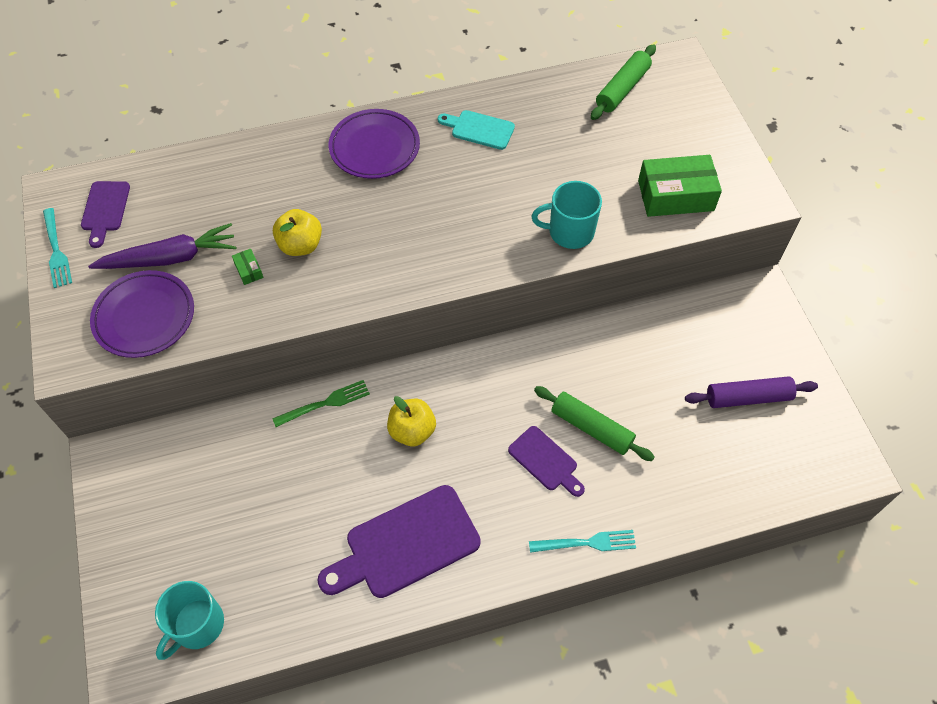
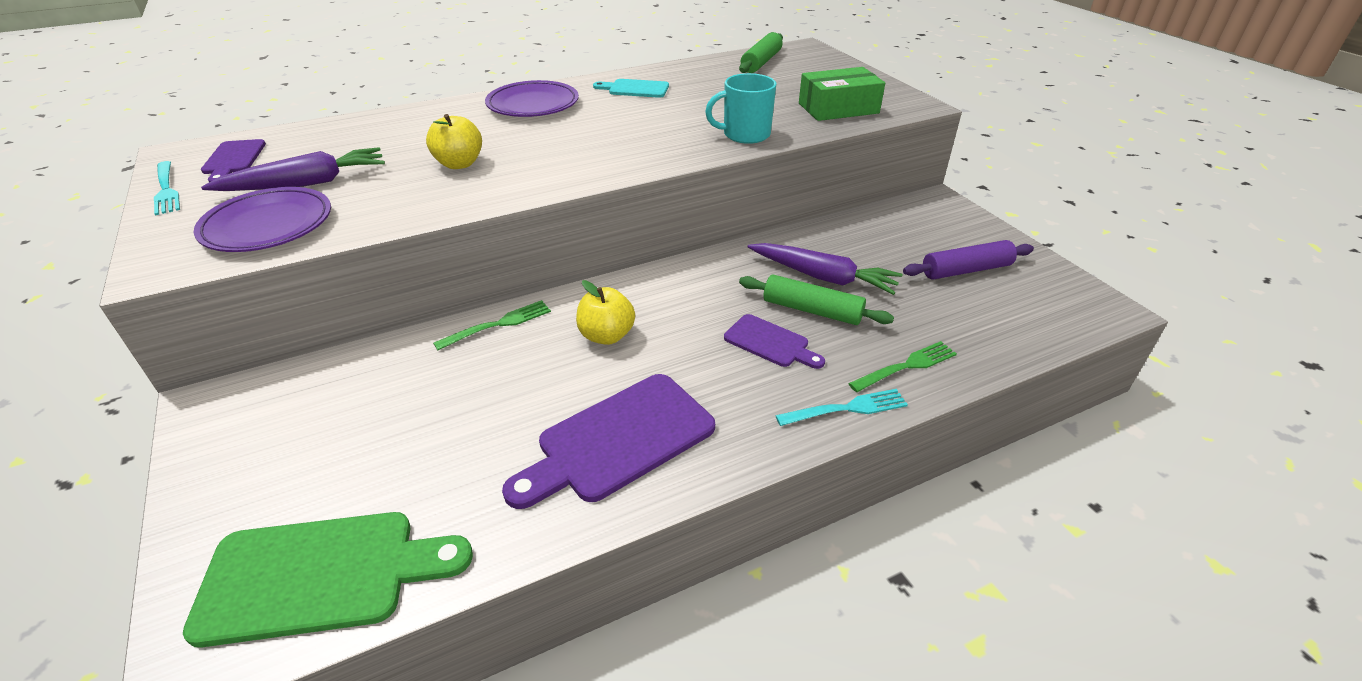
camera: 10 degrees left, 20 degrees down
(197, 625) = (321, 575): turquoise mug -> green cutting board
(249, 270) = (399, 184): green box -> none
(613, 386) = (823, 277): none -> purple carrot
(650, 506) = (906, 366): none -> green fork

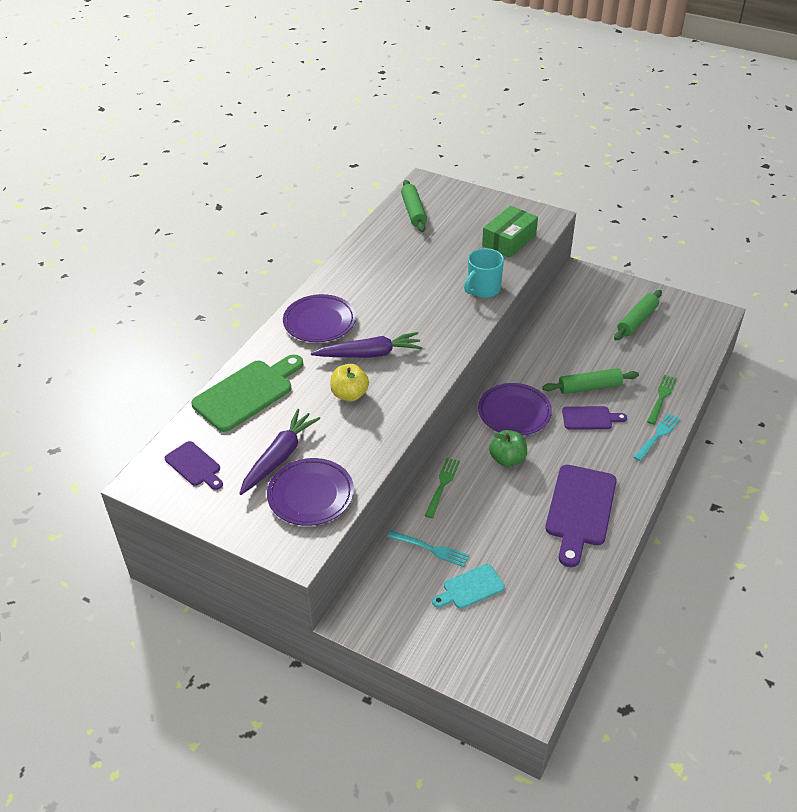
camera: 35 degrees left, 5 degrees up
(166, 189) = (195, 509): turquoise fork -> turquoise fork (430, 549)
(321, 575) = (532, 643): green cutting board -> green cutting board (247, 393)
(606, 336) = (507, 459): yellow apple -> green apple
(635, 89) = (366, 276): turquoise cutting board -> turquoise cutting board (470, 588)
(680, 294) = (514, 412): none -> purple plate
(823, 277) = (573, 362): purple carrot -> purple carrot (369, 354)
(966, 270) = (637, 320): purple rolling pin -> green rolling pin

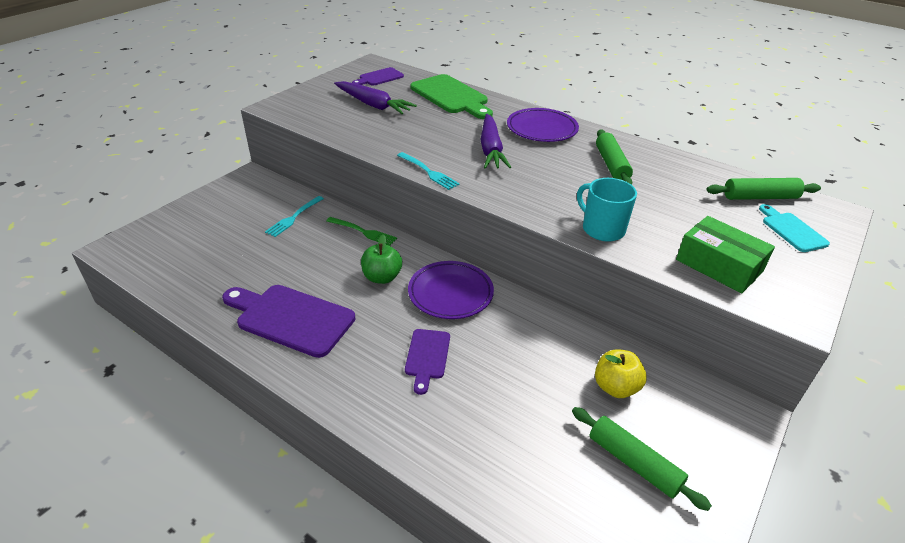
camera: 95 degrees right, 5 degrees down
(311, 495) = (326, 114): purple plate -> none
(350, 394) = (436, 136): yellow apple -> yellow apple (615, 387)
(470, 588) = (240, 233): turquoise cutting board -> turquoise cutting board (791, 230)
(589, 387) = (484, 369): green rolling pin -> green rolling pin (611, 165)
(657, 435) = (378, 420): turquoise fork -> turquoise fork (428, 172)
(661, 397) = (451, 446): green fork -> none

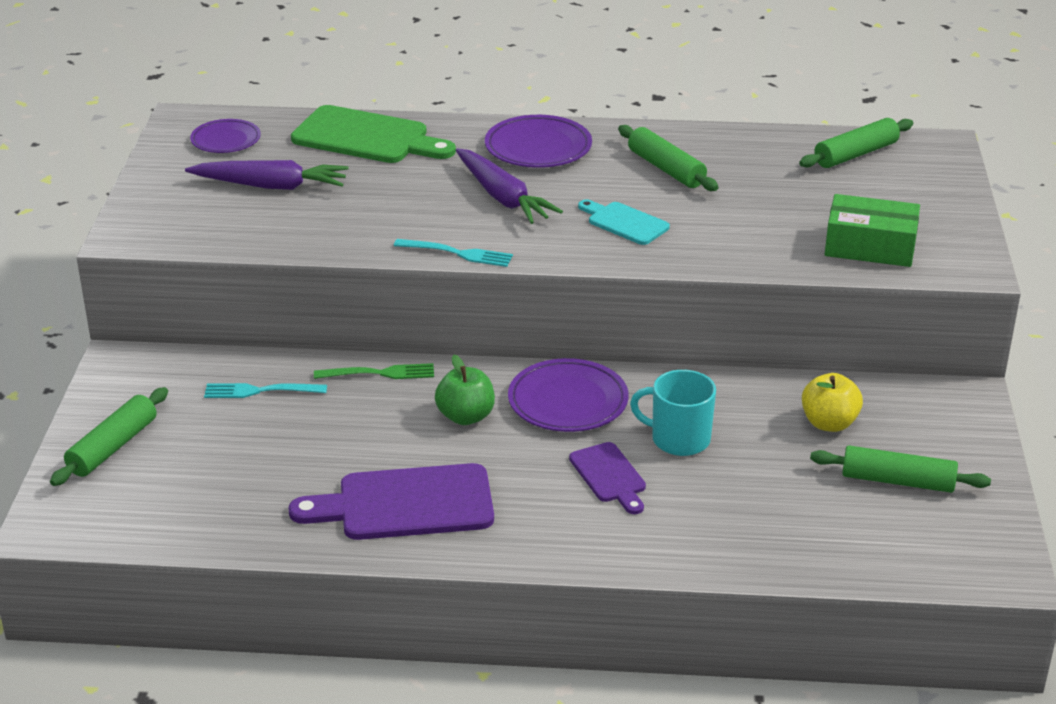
camera: 30 degrees left, 5 degrees down
(193, 219) = (113, 447): none -> green rolling pin
(294, 217) = (260, 391): turquoise fork -> turquoise fork turned 90 degrees clockwise
(379, 77) = (226, 140): purple cutting board -> purple plate
(602, 229) = (723, 250): turquoise mug -> turquoise mug (678, 439)
(791, 230) = (912, 182): turquoise cutting board -> turquoise cutting board (624, 222)

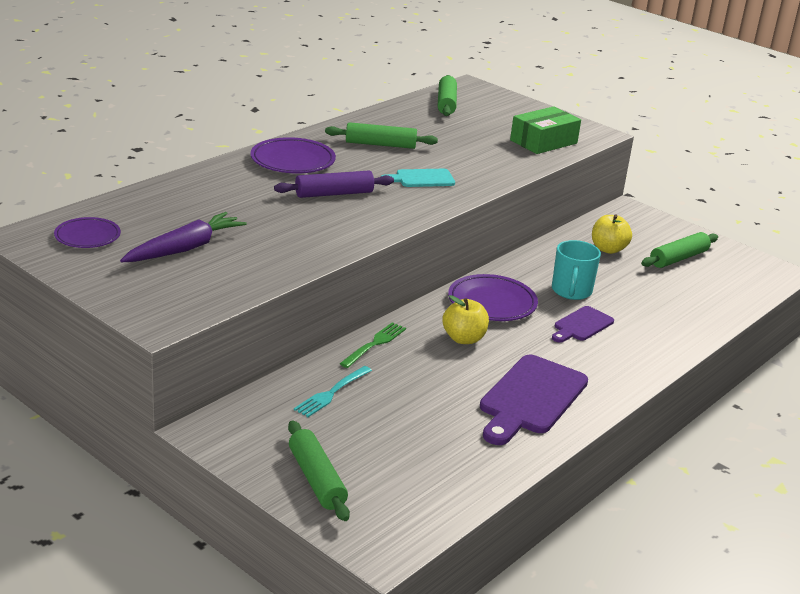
camera: 55 degrees left, 5 degrees down
(367, 137) = (180, 196): green cutting board -> none
(457, 253) = (379, 232): turquoise fork -> none
(466, 416) = (463, 339): green apple -> yellow apple
(502, 197) = (334, 194): purple carrot -> purple rolling pin
(609, 476) = (581, 325): purple cutting board -> purple cutting board turned 120 degrees clockwise
(678, 439) = (571, 291): turquoise mug -> turquoise mug turned 45 degrees counterclockwise

